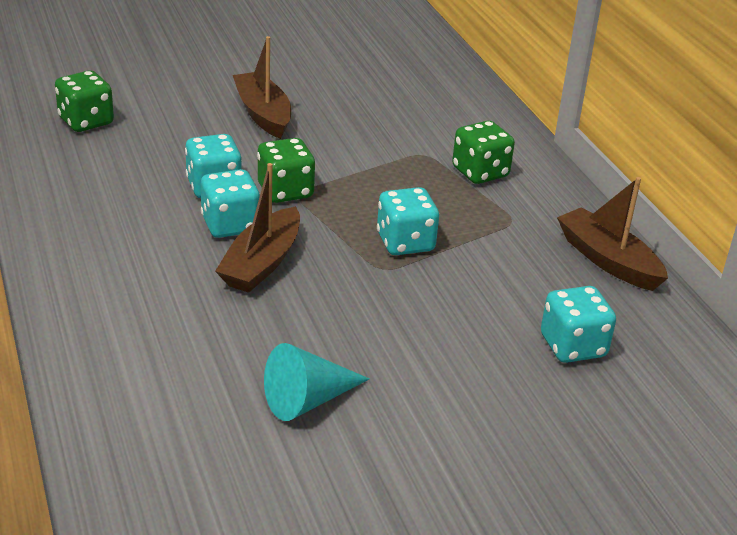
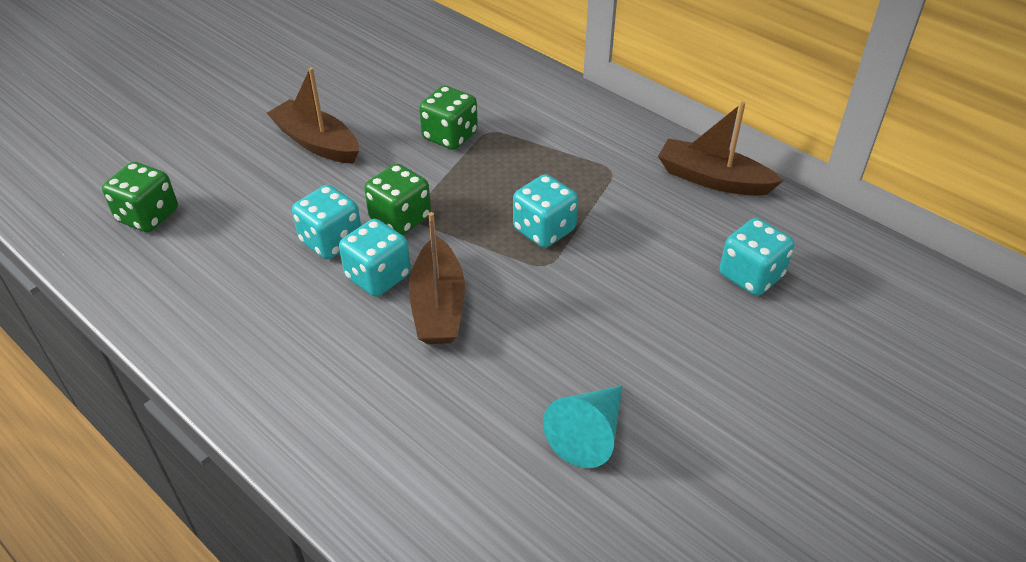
camera: 25 degrees left, 10 degrees up
(480, 172) = (550, 132): green dice -> green dice (450, 136)

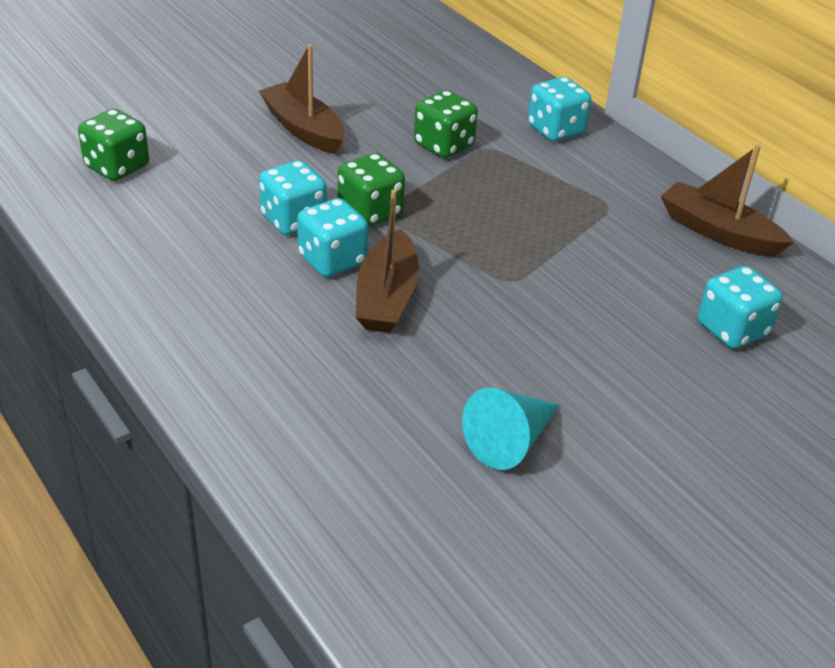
camera: 10 degrees right, 5 degrees down
(544, 230) = (518, 248): turquoise dice -> turquoise dice (555, 130)

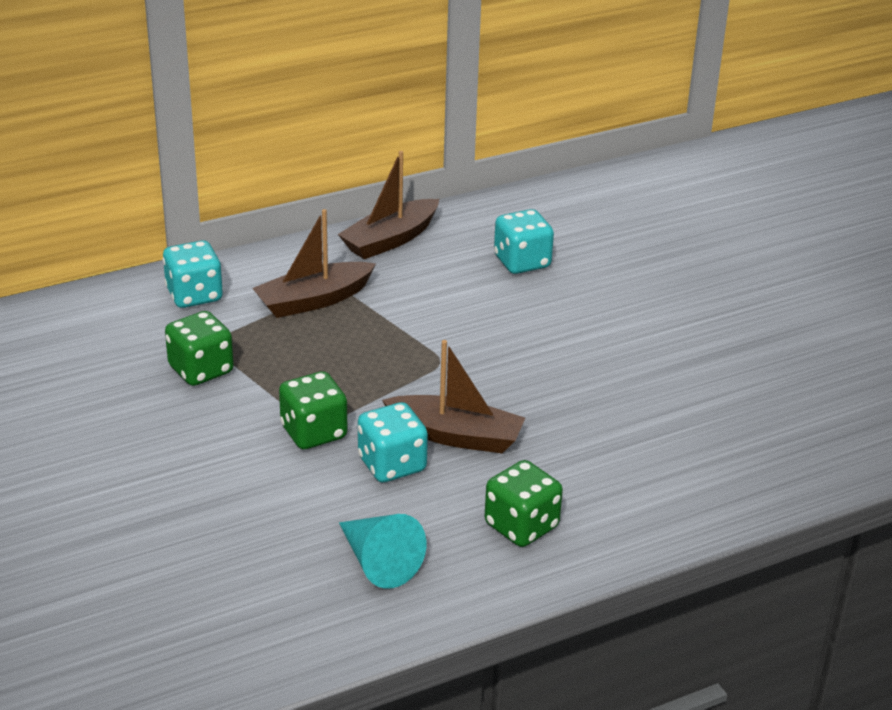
camera: 80 degrees left, 5 degrees down
(117, 167) = (170, 623): green dice -> green dice (521, 526)
(293, 220) = (316, 486): turquoise dice -> none
(303, 129) = (132, 466): brown boat -> brown boat (313, 300)
(510, 441) = (647, 392): turquoise cone -> turquoise cone (379, 562)

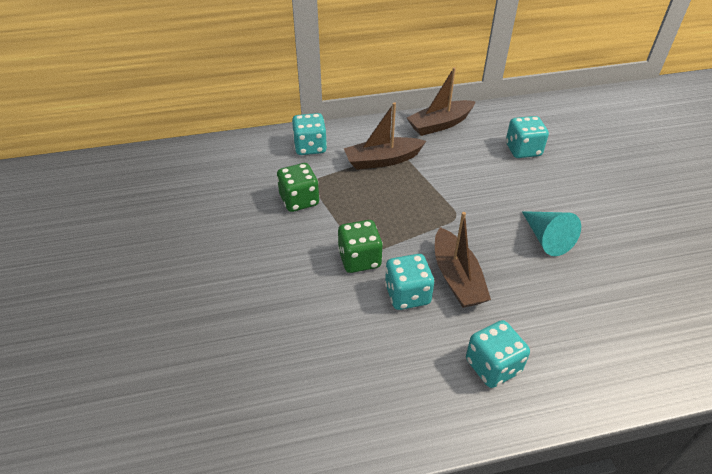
camera: 15 degrees right, 10 degrees up
(379, 562) = (380, 380): turquoise cone -> turquoise cone (546, 239)
(456, 436) = (457, 278): brown boat -> brown boat turned 45 degrees clockwise
(521, 526) = (492, 366): green dice -> turquoise dice

